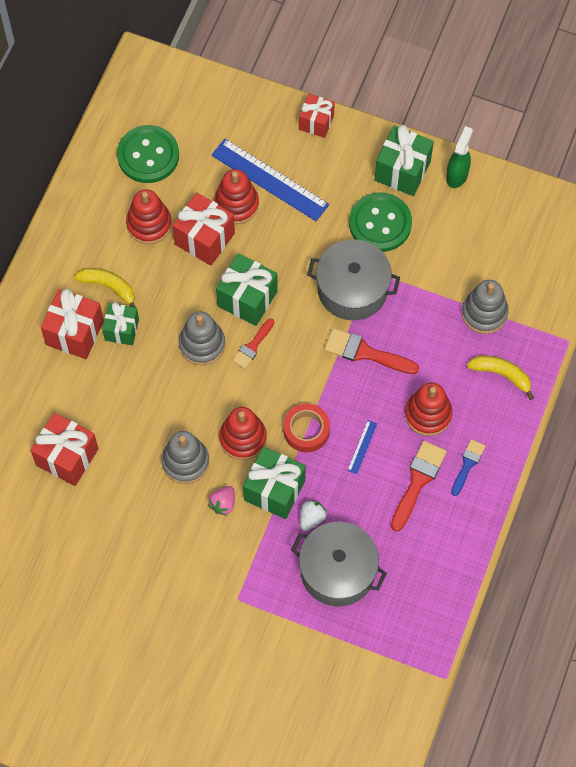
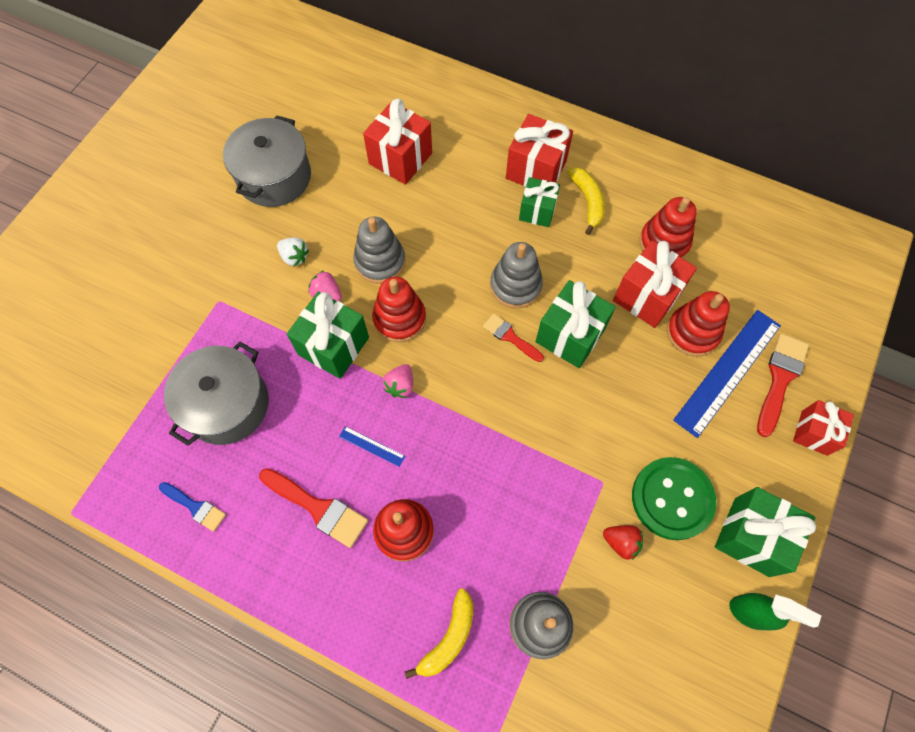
camera: 95 degrees right, 0 degrees up
(108, 287) = (588, 202): yellow banana -> yellow banana turned 45 degrees counterclockwise
(148, 155) = (751, 246): green button -> none
(306, 430) = (400, 385): red tape -> pink strawberry
(311, 518) = (294, 382): white strawberry -> white strawberry (294, 257)
(352, 289) = (579, 455): grey pot -> grey pot (274, 177)
(365, 352) = (493, 462): red brush -> red brush (780, 379)
(417, 259) = (621, 542): none -> red strawberry
(467, 464) = (330, 574): blue brush -> blue brush (195, 507)

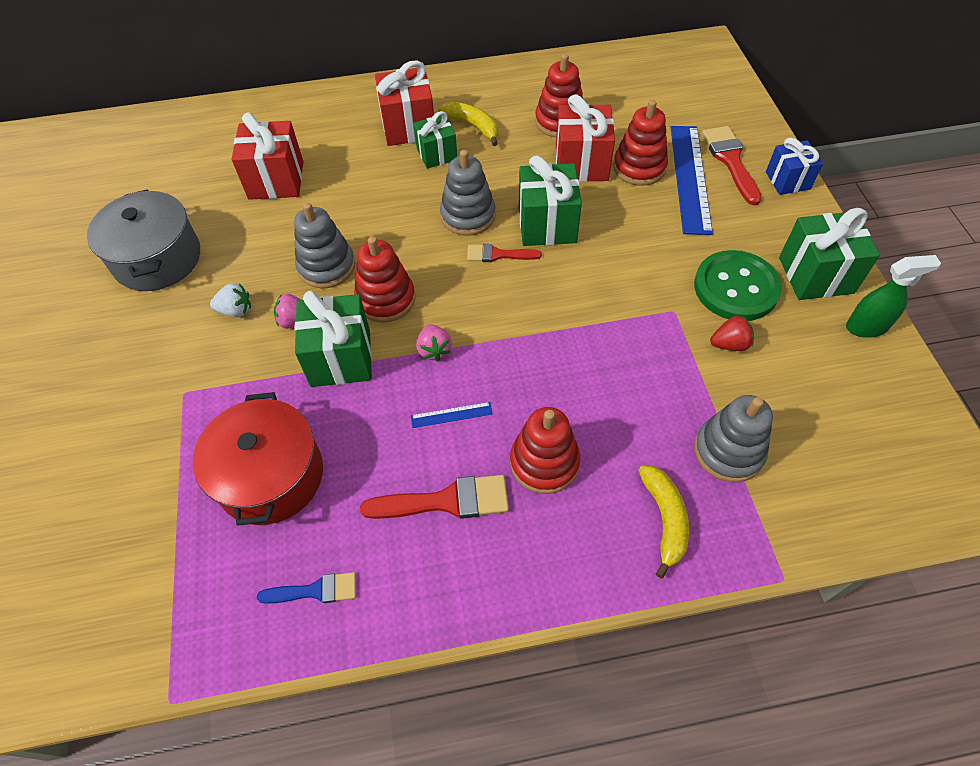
camera: 35 degrees left, 10 degrees down
(226, 404) = (270, 476): grey pot -> red pot
(814, 433) = (787, 180): red gift -> blue gift

